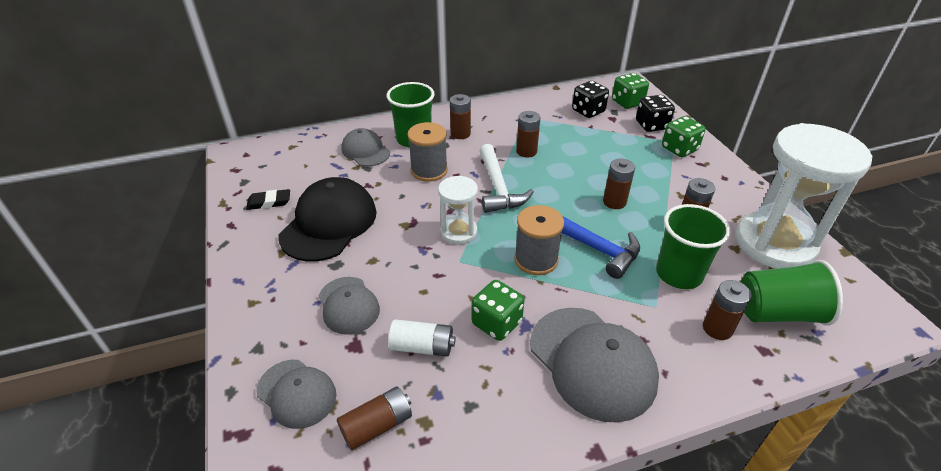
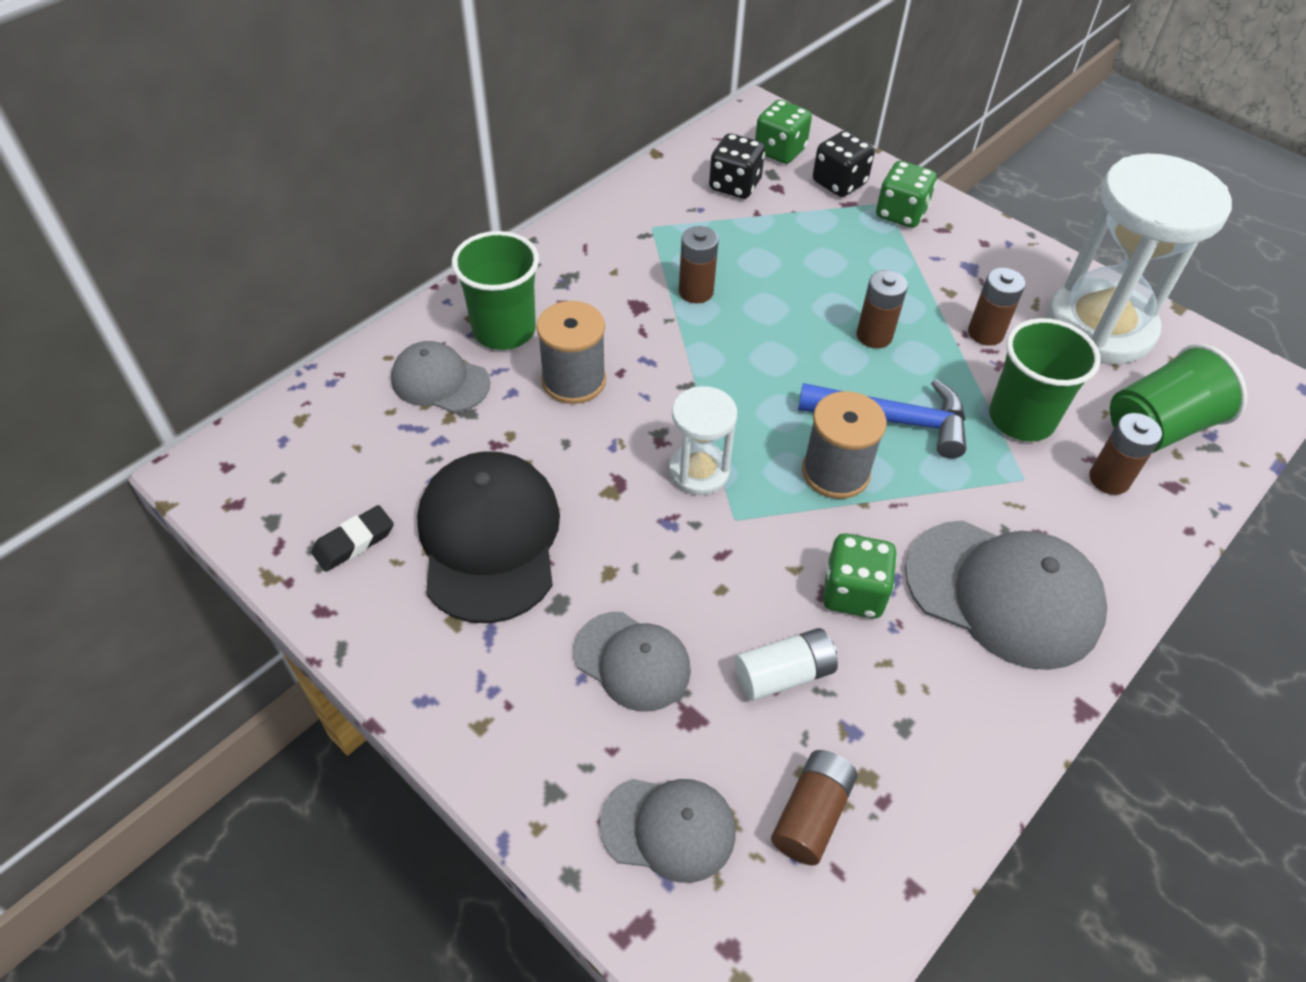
camera: 30 degrees left, 10 degrees up
(460, 134) = (571, 293): brown battery -> none
(498, 187) = (700, 372): white hammer -> none

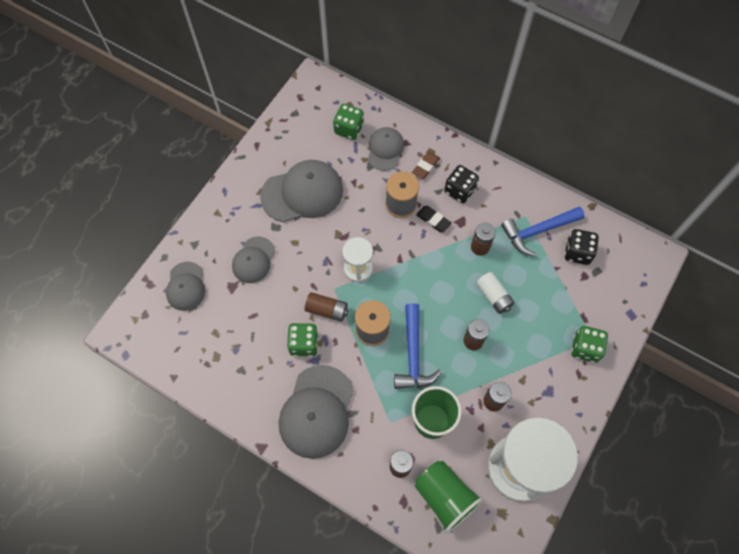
camera: 80 degrees right, 15 degrees up
(354, 542) = (290, 145): black eraser -> black eraser (433, 220)
(489, 539) = (302, 193): black cap -> grey cap
(504, 330) = (425, 166): green cup -> brown eraser
(684, 218) = (538, 231): none -> blue hammer
(780, 151) = (621, 273): green dice -> green dice (349, 129)
(784, 674) = (257, 319): white battery -> white battery (493, 296)
(811, 814) = (198, 337): brown battery -> brown battery (327, 310)
(839, 183) = (602, 310): black dice -> black dice (459, 190)

